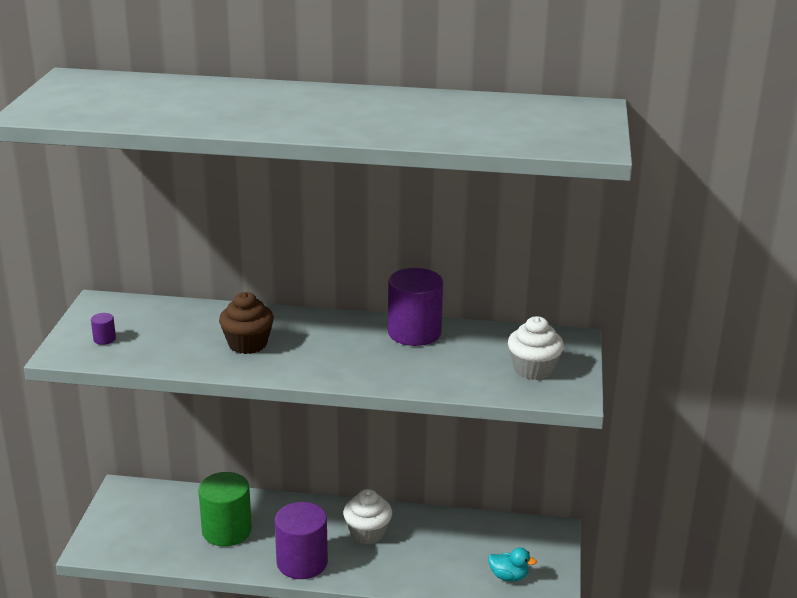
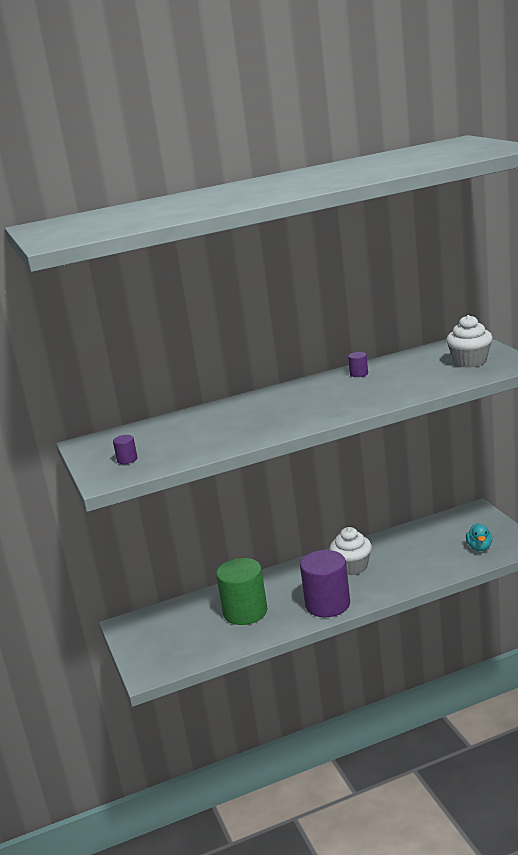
camera: 25 degrees left, 5 degrees down
(247, 344) = (248, 421): brown cupcake -> none
(414, 333) = (359, 374): purple cylinder -> purple cylinder, size x0.40
(508, 576) = (479, 547): turquoise duck -> turquoise duck turned 105 degrees clockwise

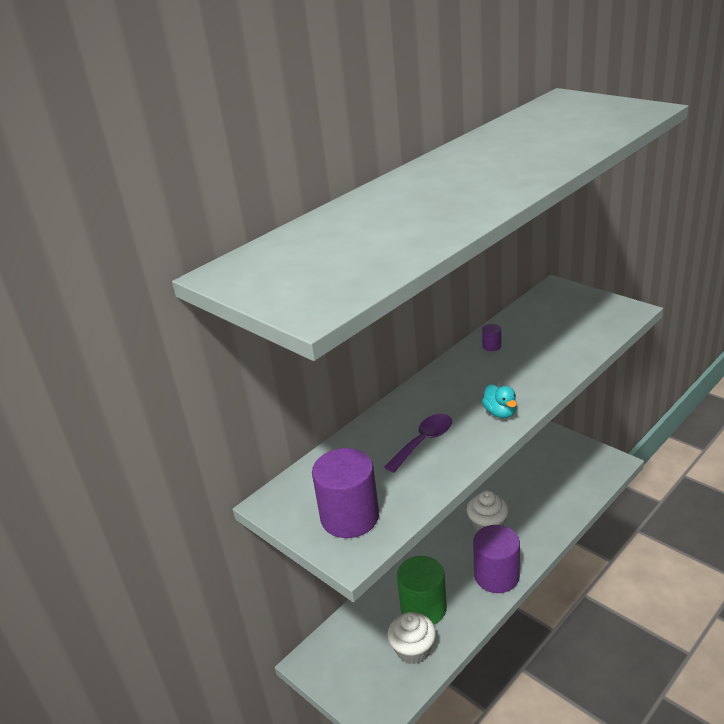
camera: 25 degrees left, 10 degrees up
(127, 459) = (349, 517): purple cylinder -> purple cylinder, size x2.47
(231, 425) = (424, 441): none -> purple spoon
(470, 361) = (585, 314): white cupcake -> white cupcake (413, 649)
(479, 547) = (584, 474): turquoise duck -> turquoise duck (500, 413)

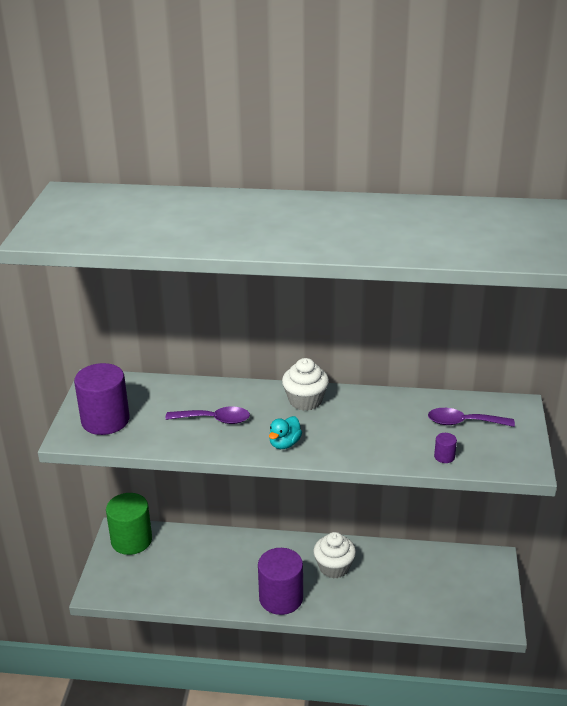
camera: 50 degrees right, 0 degrees up
(413, 649) = (169, 582): white cupcake -> white cupcake (305, 400)
(423, 608) = (213, 569): green cylinder -> green cylinder (131, 540)
(491, 346) = (377, 404): purple cylinder -> purple cylinder (444, 456)
(554, 316) = (463, 422): none -> purple spoon

